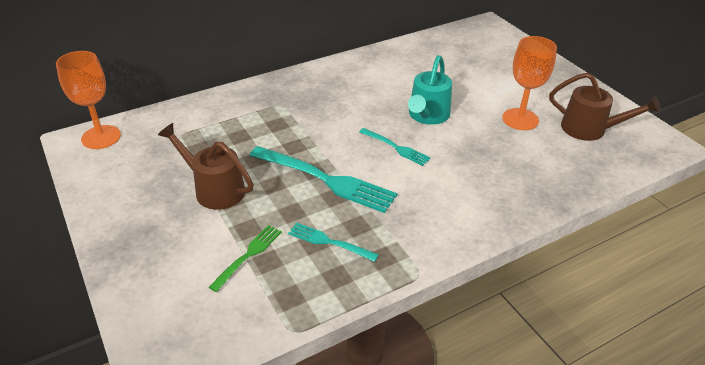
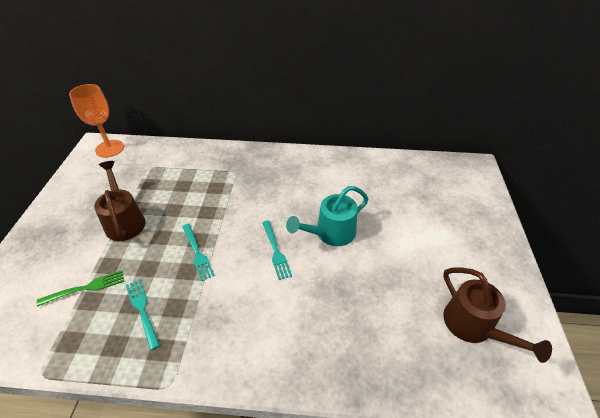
camera: 35 degrees right, 5 degrees up
(326, 180) = (197, 253): turquoise fork -> turquoise fork, size x0.53
(520, 119) = (411, 278): orange goblet -> none

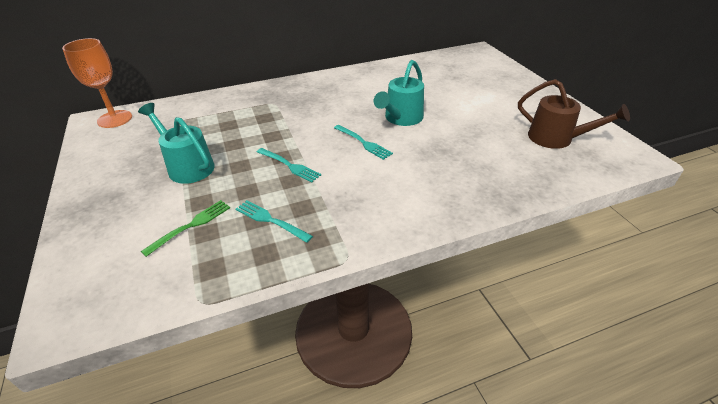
camera: 25 degrees left, 5 degrees down
(124, 220) = (187, 166): brown watering can -> turquoise watering can

